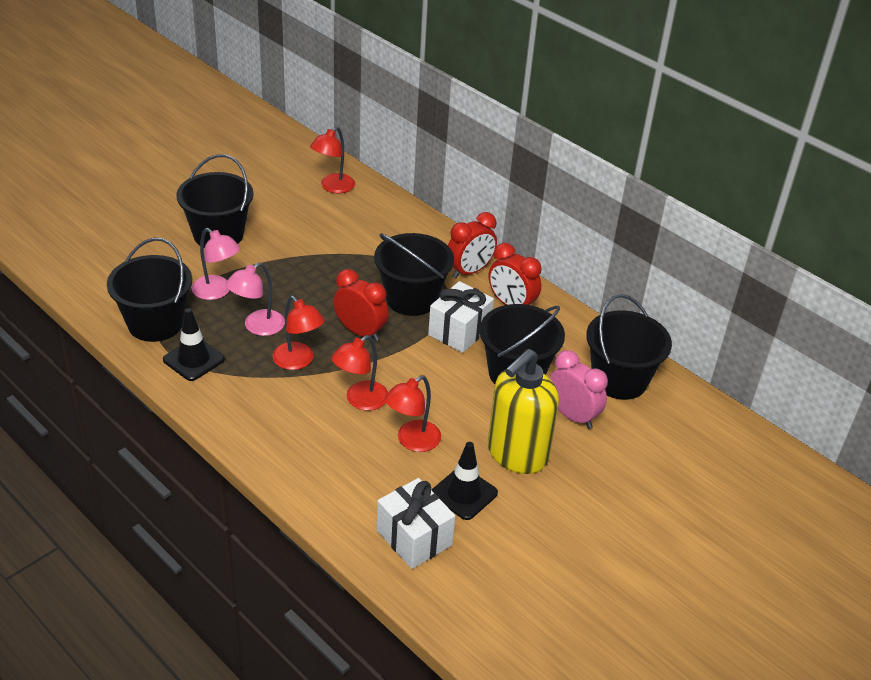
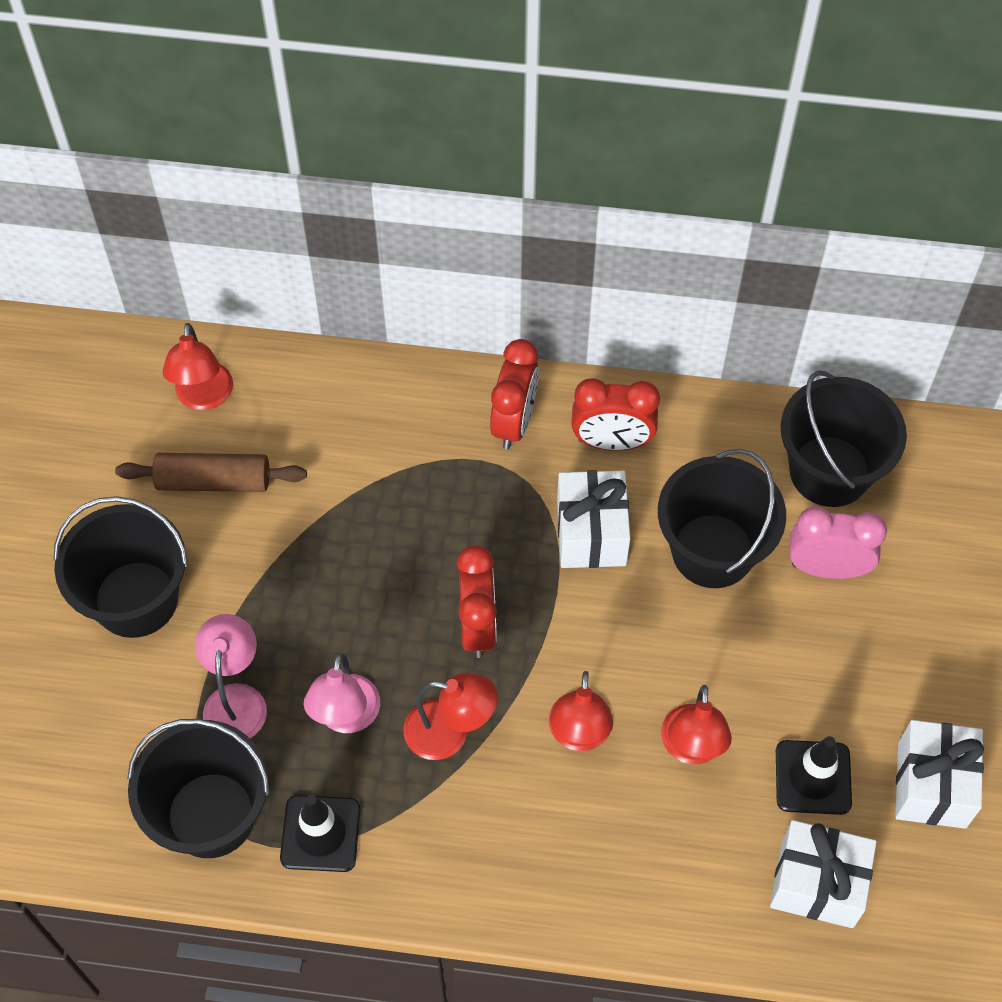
camera: 35 degrees left, 20 degrees up
(217, 292) = (236, 699): pink lamp -> pink lamp turned 90 degrees counterclockwise
(302, 216) = (213, 481): none -> brown rolling pin
(360, 332) = (477, 626): red clock -> red clock turned 90 degrees clockwise
(412, 298) = (487, 522): black bucket -> none
(516, 454) = (817, 674): yellow soap dispenser -> none
(529, 539) = (931, 785): none -> white gift

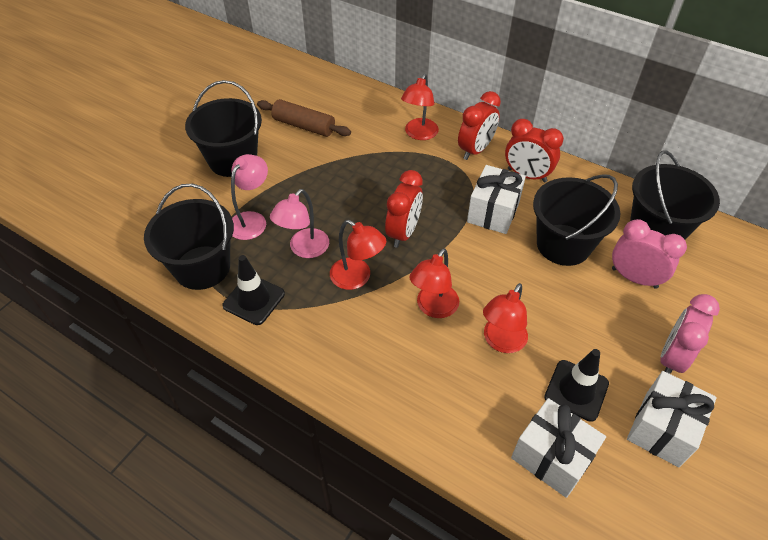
camera: 25 degrees right, 10 degrees down
(204, 397) = (321, 93): red lamp -> red lamp (419, 134)
(913, 676) = (672, 358): none -> pink clock

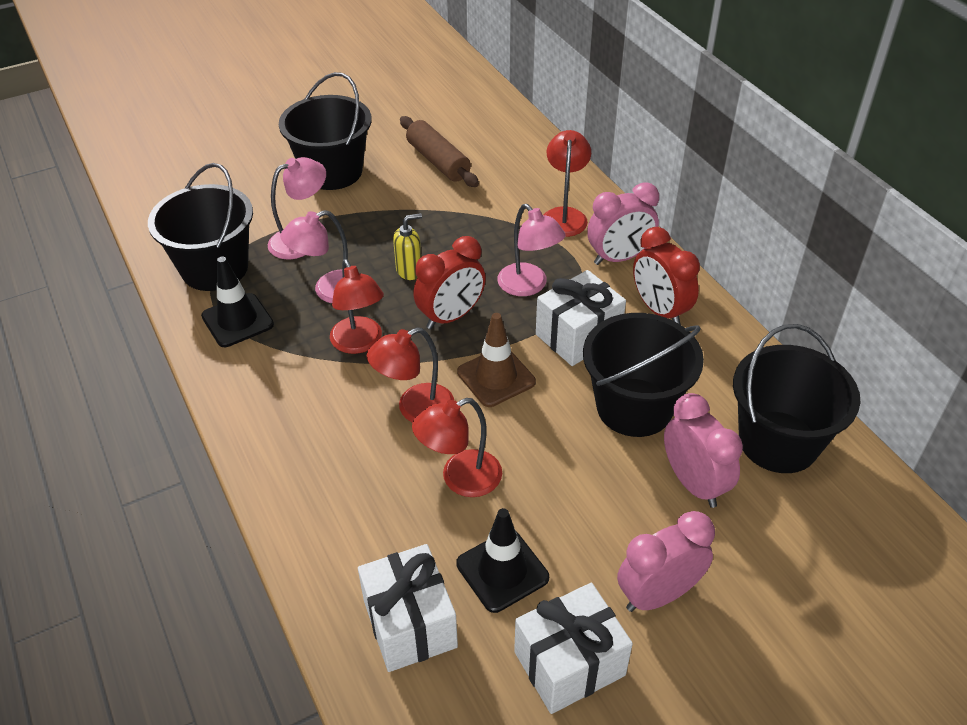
camera: 30 degrees right, 5 degrees down
(348, 212) = (409, 271): none -> yellow soap dispenser
(419, 134) = (564, 215): red lamp -> red lamp turned 135 degrees clockwise
(436, 191) = (528, 286): none -> pink lamp
(466, 262) = (496, 377): none -> brown traffic cone
(475, 150) = (619, 258): red clock -> pink clock

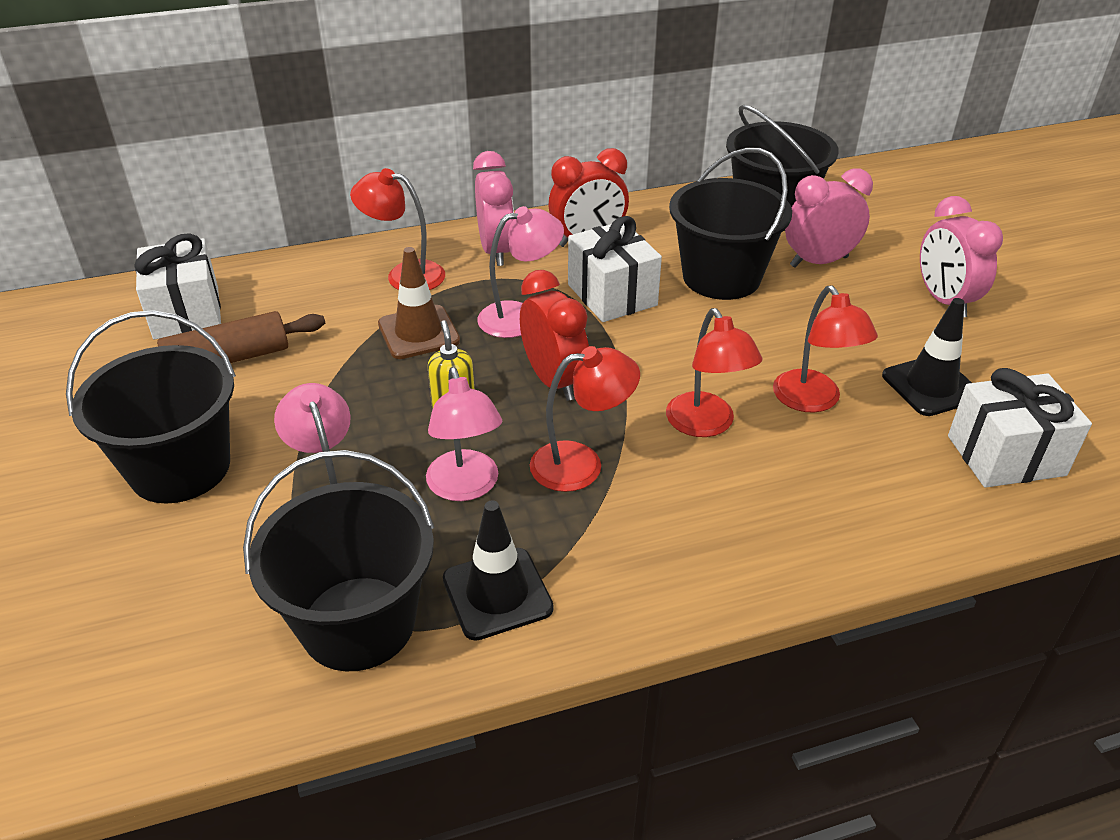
camera: 80 degrees left, 5 degrees down
(496, 377) = (664, 358): brown traffic cone -> brown traffic cone (418, 332)
(569, 663) = (1026, 359): white gift -> white gift (186, 312)

